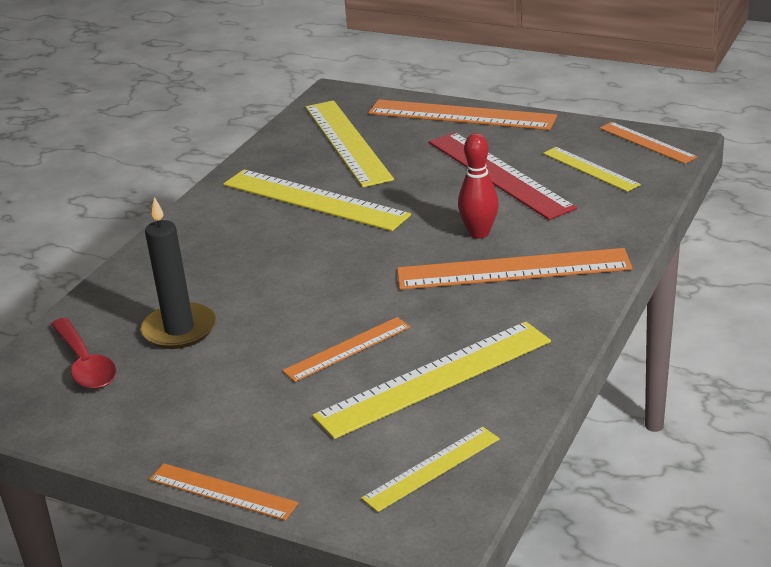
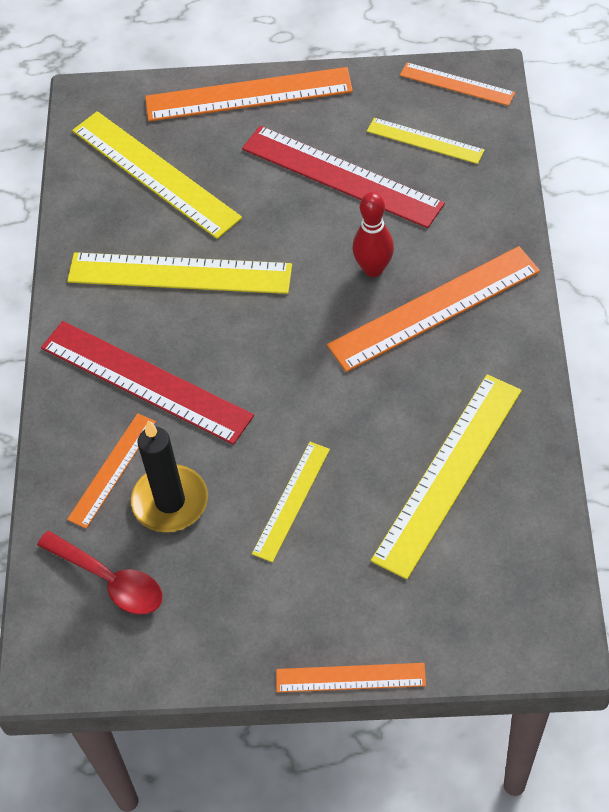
camera: 25 degrees left, 25 degrees up
(228, 254) = (145, 382): none -> red ruler
(347, 349) = (347, 466): orange ruler -> orange ruler (112, 470)
(431, 468) = (509, 579): yellow ruler -> yellow ruler (291, 500)

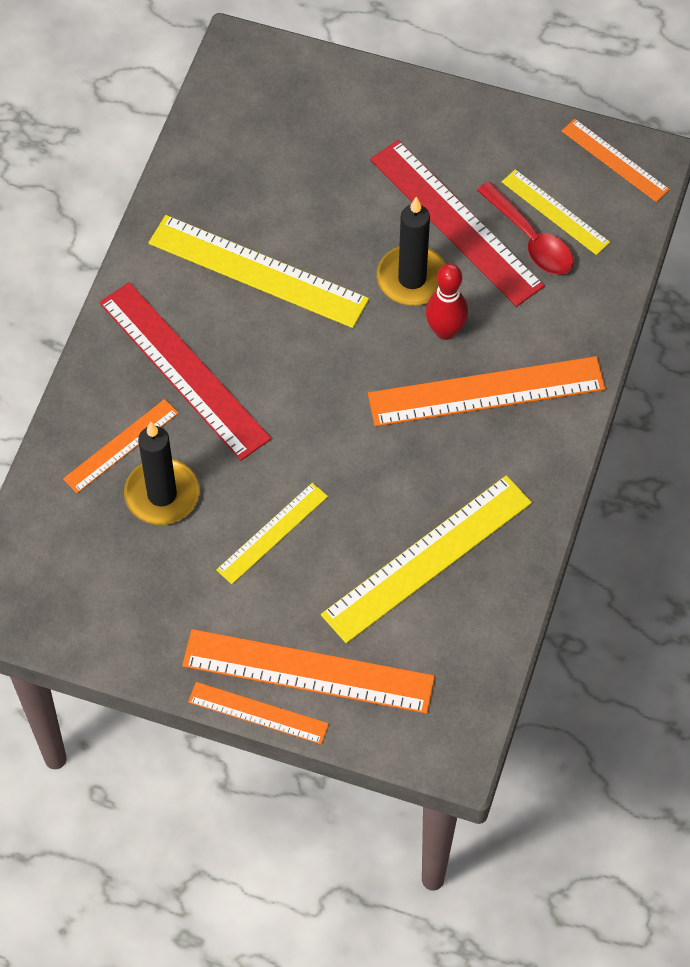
camera: 15 degrees right, 5 degrees up
(110, 580) = (80, 549): red spoon -> red spoon (530, 239)
(155, 174) = (274, 157): yellow ruler -> none
(248, 95) = (401, 101): orange ruler -> orange ruler (308, 672)
(323, 235) = (412, 279): none -> black candle

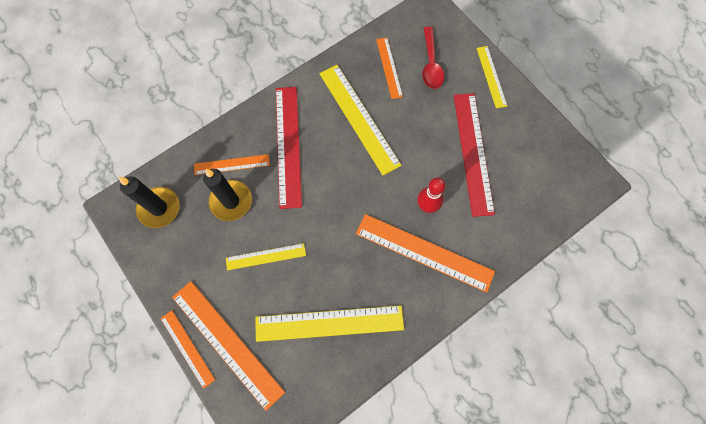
camera: 35 degrees right, 10 degrees up
(412, 279) = (430, 168): black candle -> black candle (159, 208)
(530, 239) = (505, 185): red spoon -> red spoon (431, 64)
(555, 212) = (528, 178): yellow ruler -> yellow ruler (491, 76)
(615, 160) = (579, 170): orange ruler -> orange ruler (389, 67)

